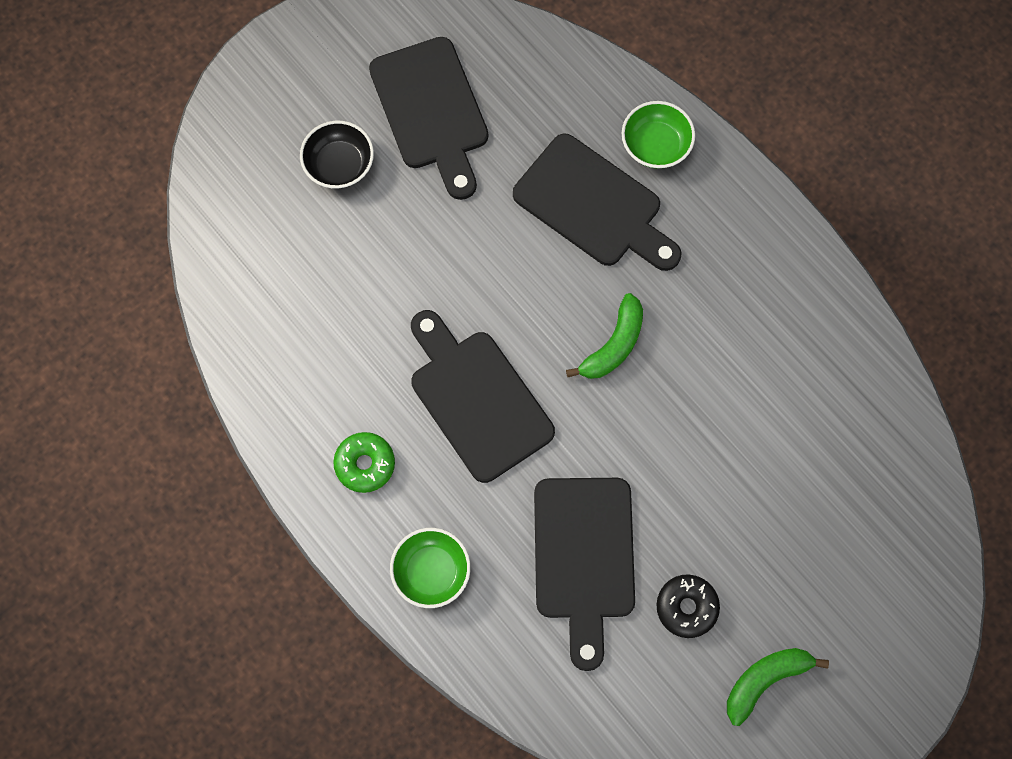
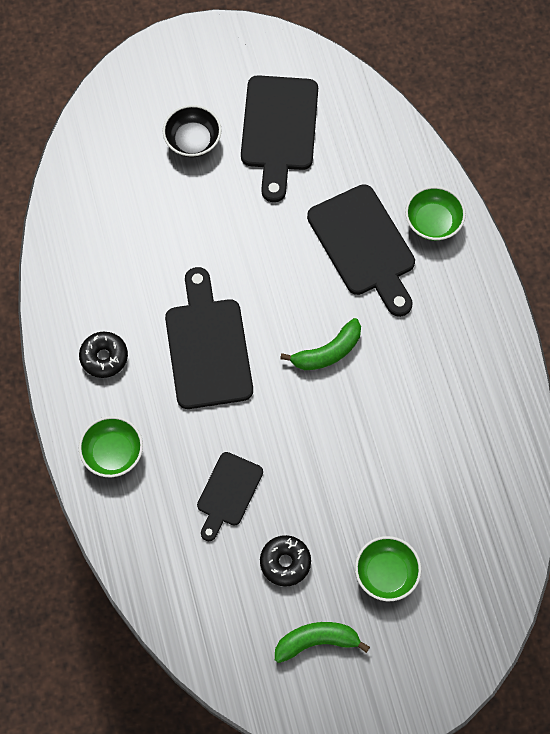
camera: 25 degrees right, 5 degrees down
(365, 464) = (104, 357): green donut -> black donut
(584, 557) = (228, 493): black cutting board -> black cutting board, size x0.59
(801, 567) = (386, 573): none -> green bowl

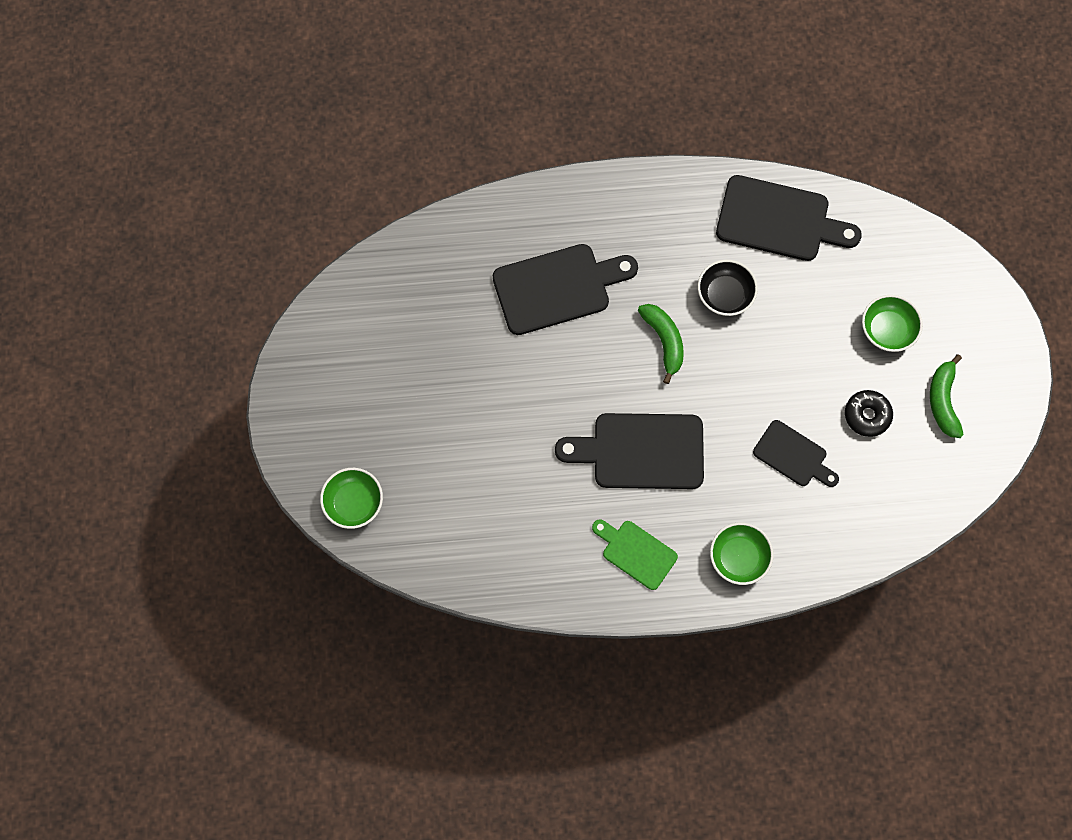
camera: 80 degrees left, 5 degrees up
(104, 357) = (636, 553): black donut -> green cutting board
(193, 140) = (406, 431): black bowl -> black bowl (725, 295)
(279, 129) = (411, 344): black cutting board -> black cutting board (779, 220)
(433, 222) = (544, 221): green bowl -> green bowl (354, 502)

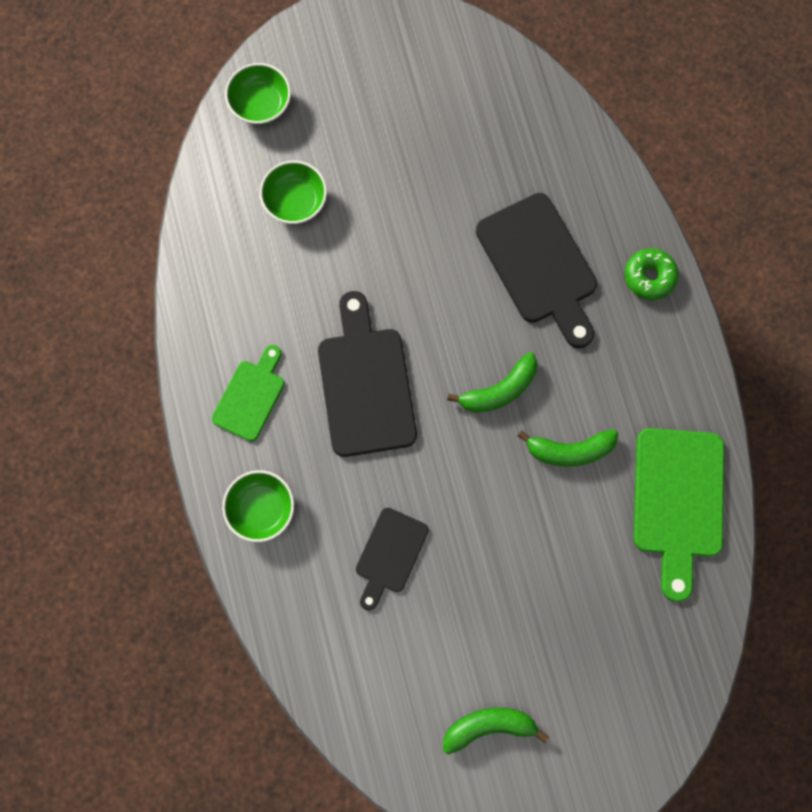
camera: 80 degrees right, 5 degrees up
(584, 202) = (649, 277): none -> green donut
(725, 295) = (569, 450): black bowl -> green banana
(779, 220) = (678, 501): black cutting board -> green cutting board
(867, 415) = (453, 635): black donut -> none
(887, 330) = (565, 648): green bowl -> green bowl (295, 201)

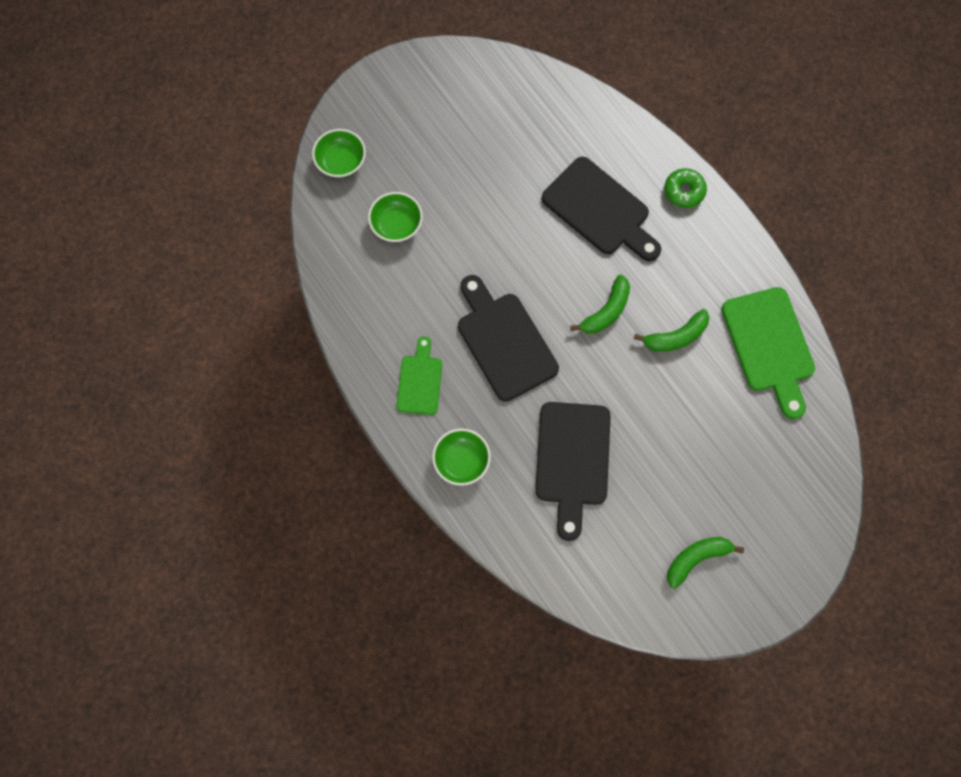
camera: 20 degrees left, 5 degrees down
(390, 554) = (572, 460): black cutting board -> black cutting board, size x1.69

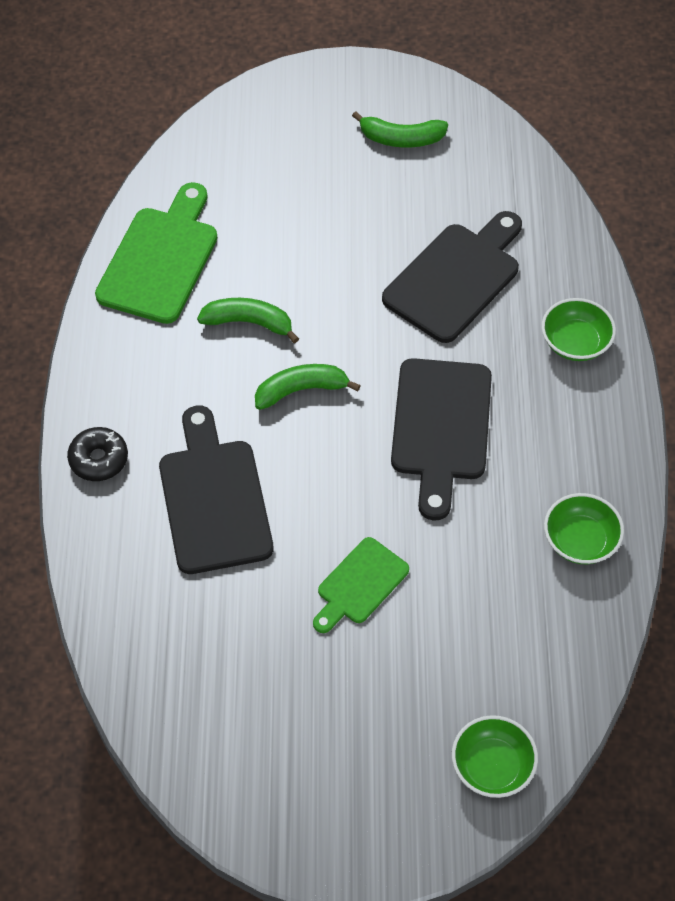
camera: 145 degrees left, 15 degrees down
(396, 224) = (474, 635): green bowl -> green bowl (580, 541)
(419, 381) = (568, 444): green cutting board -> green cutting board (360, 584)
(684, 191) = (98, 459): green donut -> black donut

